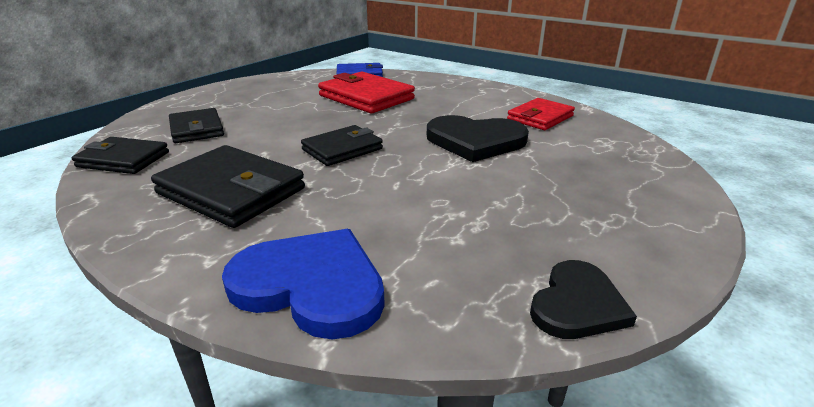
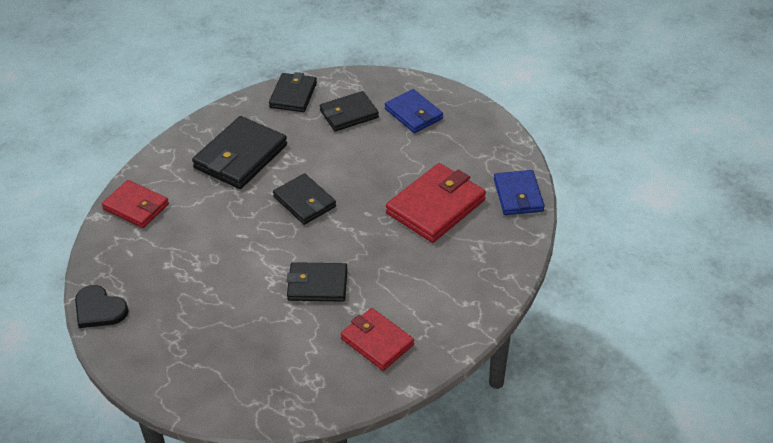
camera: 90 degrees right, 15 degrees up
(224, 103) = (413, 114): none -> blue wallet
(311, 285) = (136, 207): blue heart -> red wallet
(475, 141) = (317, 285): black heart -> black wallet

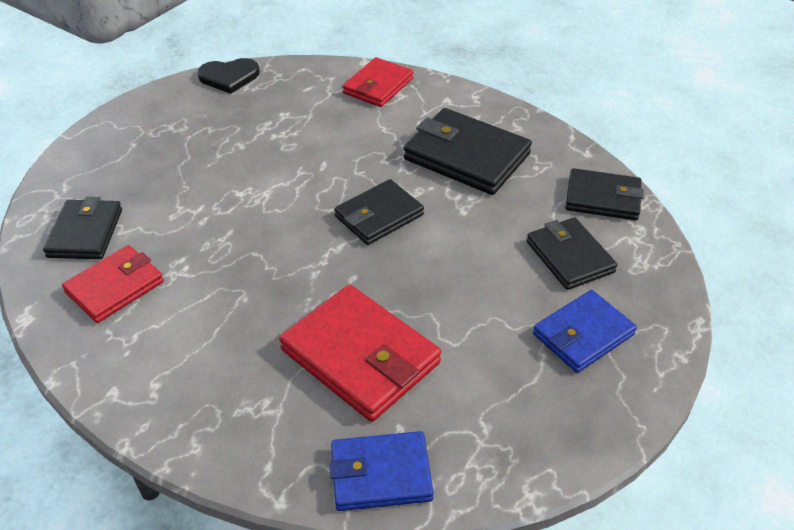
camera: 90 degrees right, 0 degrees up
(99, 309) = (229, 77): black heart -> black heart turned 135 degrees counterclockwise
(317, 285) = (226, 231): black wallet -> black wallet (85, 233)

